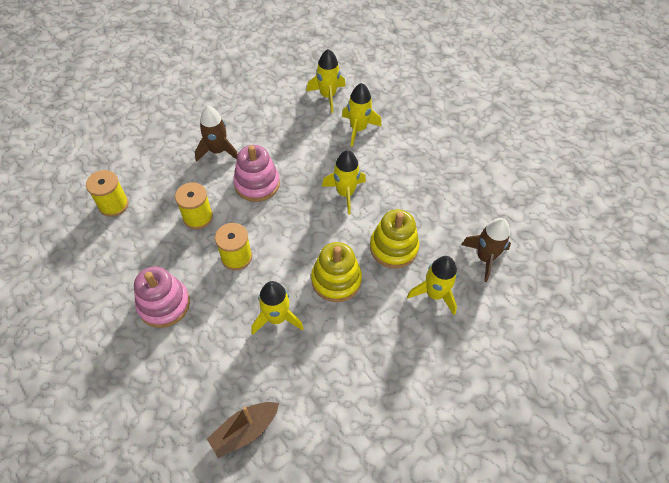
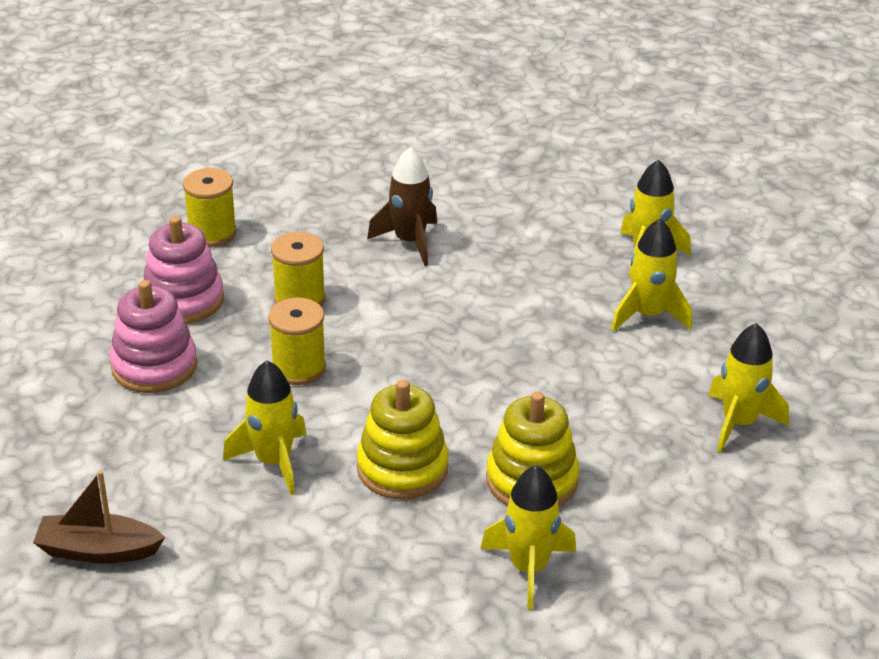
camera: 40 degrees right, 20 degrees down
(257, 184) = (420, 304): pink stacking toy -> pink stacking toy (183, 300)
(345, 193) = (535, 380): yellow rocket -> yellow rocket (739, 423)
(485, 258) = (664, 574): brown rocket -> none

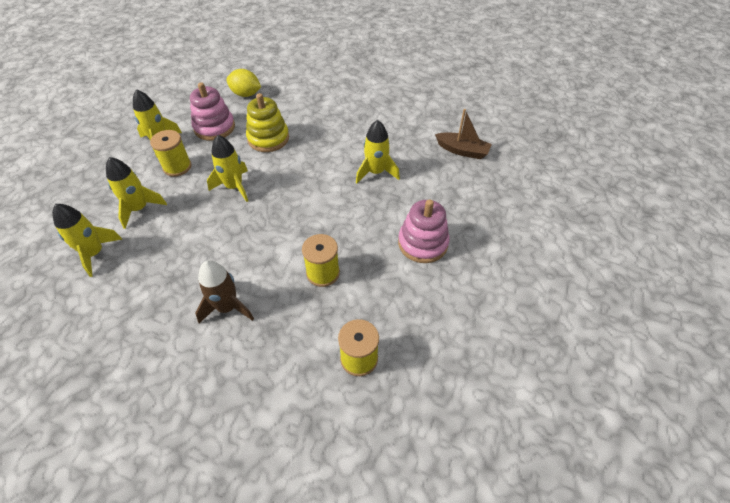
camera: 160 degrees left, 15 degrees up
(183, 300) = (395, 292): pink stacking toy -> pink stacking toy (214, 127)
(298, 368) = (344, 222): yellow spool -> yellow spool (177, 167)
(402, 468) = (319, 156): yellow stacking toy -> none
(528, 568) = (294, 108): yellow rocket -> yellow rocket (234, 187)
(671, 578) = (246, 94): none -> yellow lemon

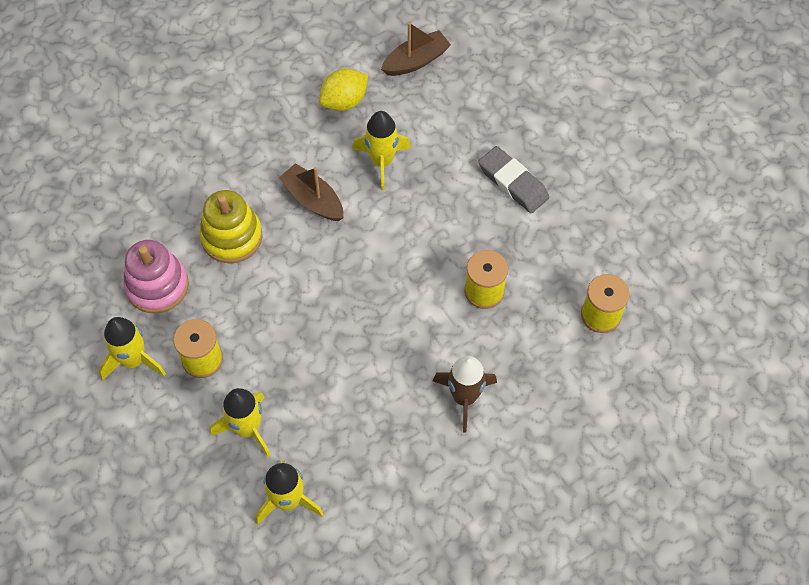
camera: 55 degrees left, 10 degrees up
(234, 187) = (290, 313): yellow rocket -> none
(246, 94) = (115, 218): yellow lemon -> yellow lemon (344, 101)
(321, 157) = (313, 199): none -> brown boat
(422, 243) = (513, 183): pink stacking toy -> grey eraser

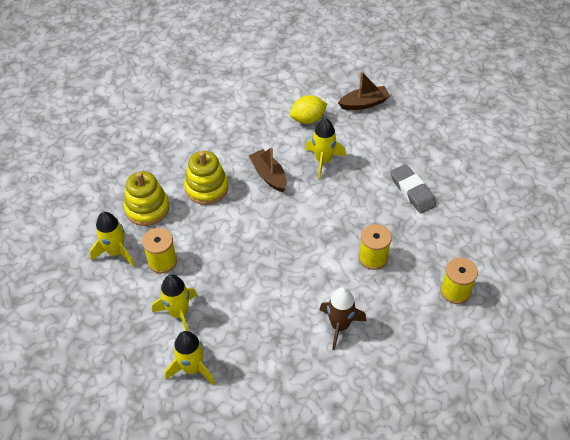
camera: 15 degrees right, 10 degrees down
(157, 286) = (147, 208): pink stacking toy -> yellow stacking toy

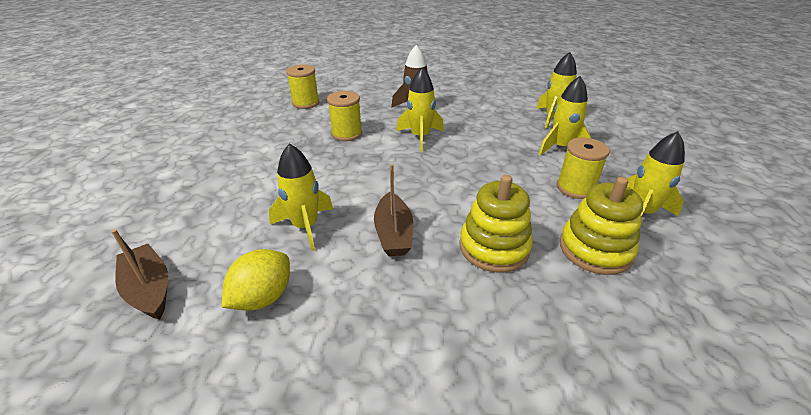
camera: 155 degrees left, 15 degrees down
(307, 279) = (420, 137): none -> yellow rocket
(308, 119) = (263, 297): yellow lemon -> yellow lemon turned 60 degrees counterclockwise
(364, 103) = (149, 289): brown boat -> brown boat turned 45 degrees clockwise
(412, 191) = (247, 165): grey eraser -> none

